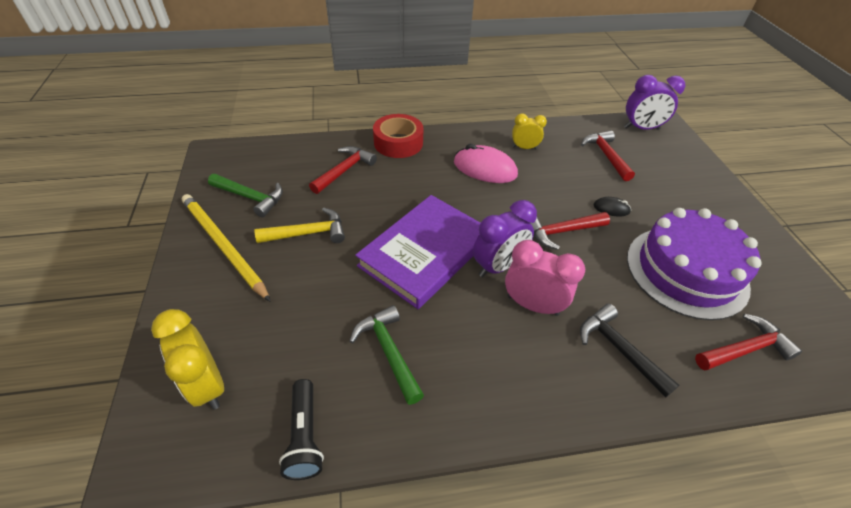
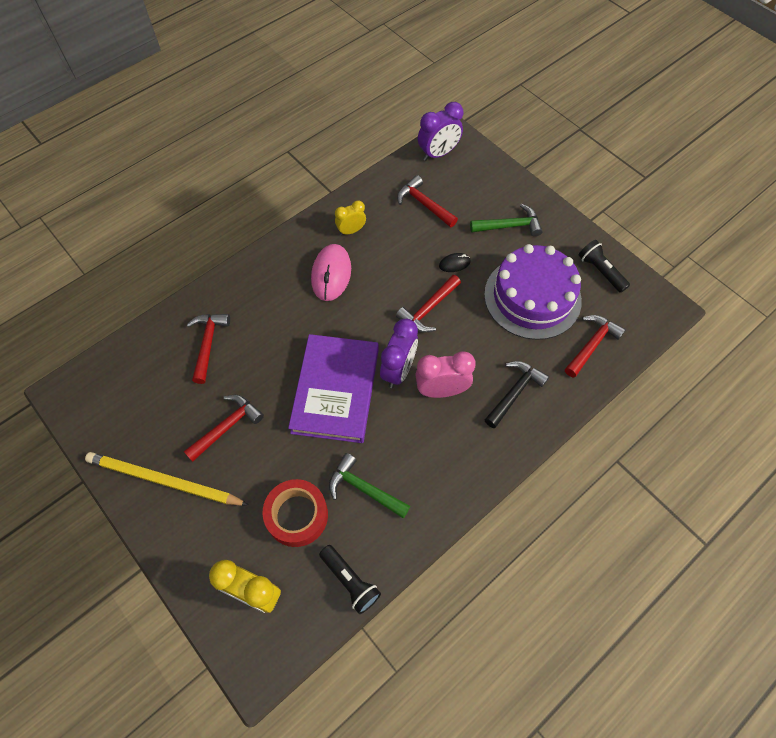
camera: 30 degrees left, 15 degrees up
(251, 198) = (145, 421): green hammer -> green hammer (510, 226)
(308, 233) = (227, 426): yellow hammer -> red hammer
(398, 143) = (234, 284): red tape -> red tape (297, 515)
(485, 169) = (331, 274): pink mouse -> pink mouse turned 75 degrees counterclockwise
(618, 349) = (514, 392): black hammer -> black hammer turned 105 degrees clockwise
(786, 284) = (600, 271): none -> black flashlight

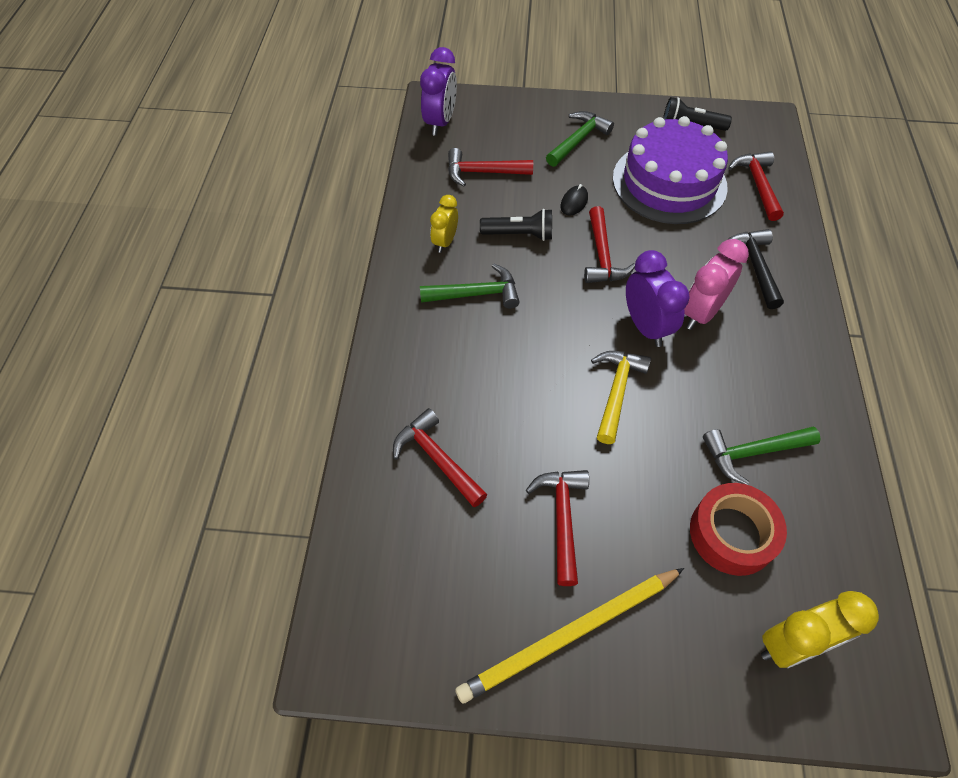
camera: 45 degrees left, 5 degrees down
(331, 274) = (476, 294): pink mouse -> green hammer
(335, 390) = (616, 391): purple book -> yellow hammer
(350, 581) = (848, 543): black flashlight -> black flashlight (519, 234)

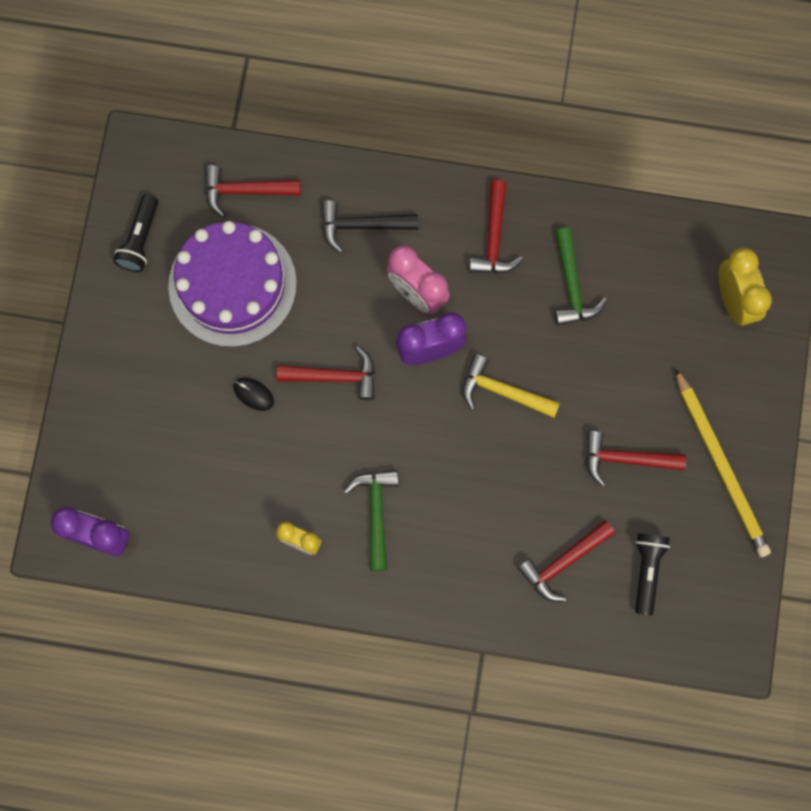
camera: 85 degrees left, 20 degrees up
(482, 172) = (195, 492): red hammer -> red hammer (494, 238)
(519, 234) = (296, 459): black flashlight -> black flashlight (647, 571)
(578, 140) = (151, 374): green hammer -> none
(732, 534) = (645, 322): red tape -> none

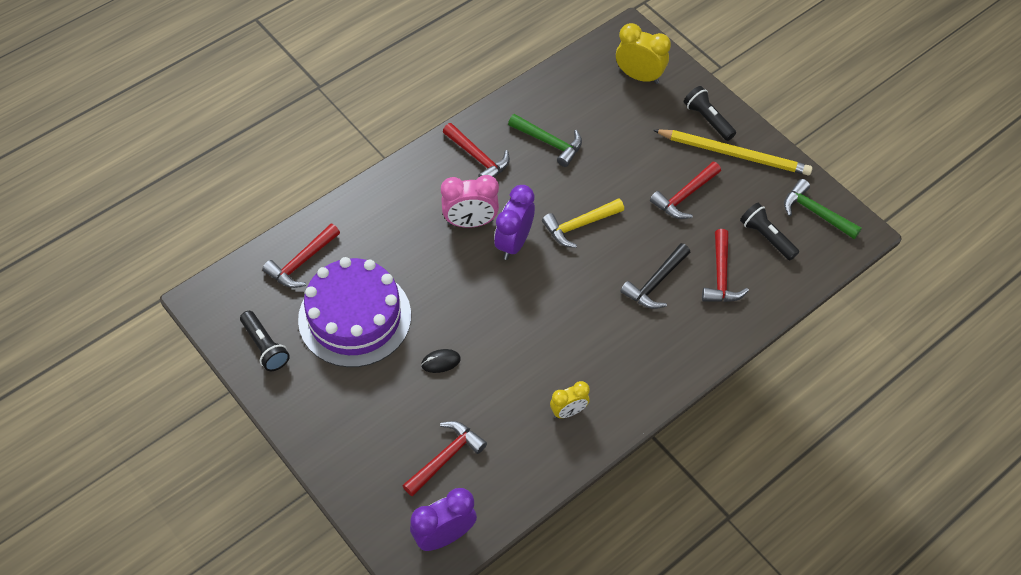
camera: 50 degrees left, 20 degrees down
(335, 376) = (477, 306): red hammer -> red hammer (446, 457)
(361, 226) = (395, 218): black hammer -> black hammer (655, 283)
(376, 512) = (591, 353): green hammer -> green hammer (815, 212)
(740, 408) = (707, 119): none -> black flashlight

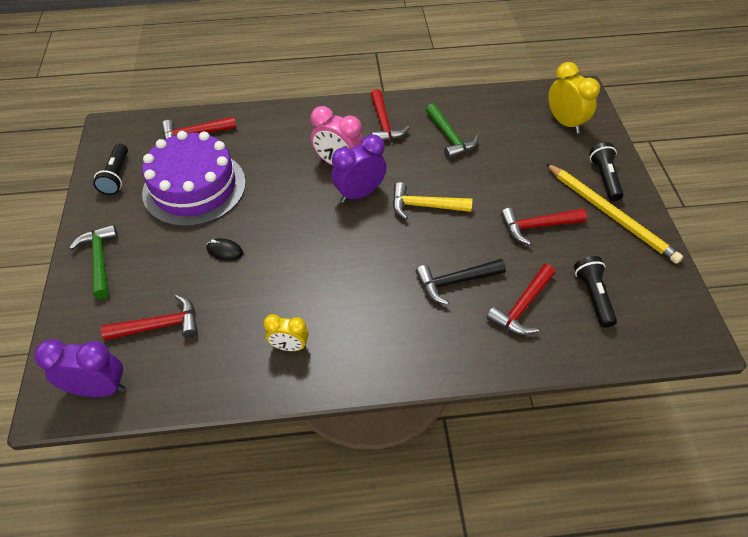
camera: 35 degrees right, 5 degrees down
(815, 212) = (660, 299): green hammer -> green hammer (100, 260)

